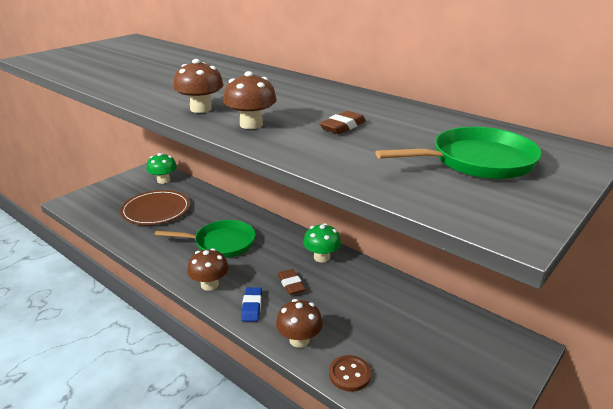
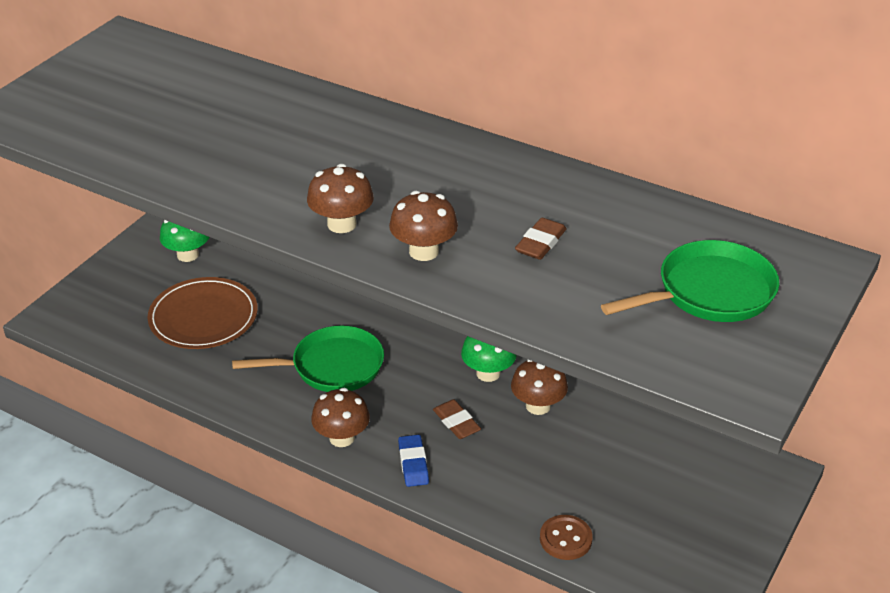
camera: 10 degrees left, 10 degrees up
(299, 340) = (491, 502): brown mushroom -> brown mushroom (538, 406)

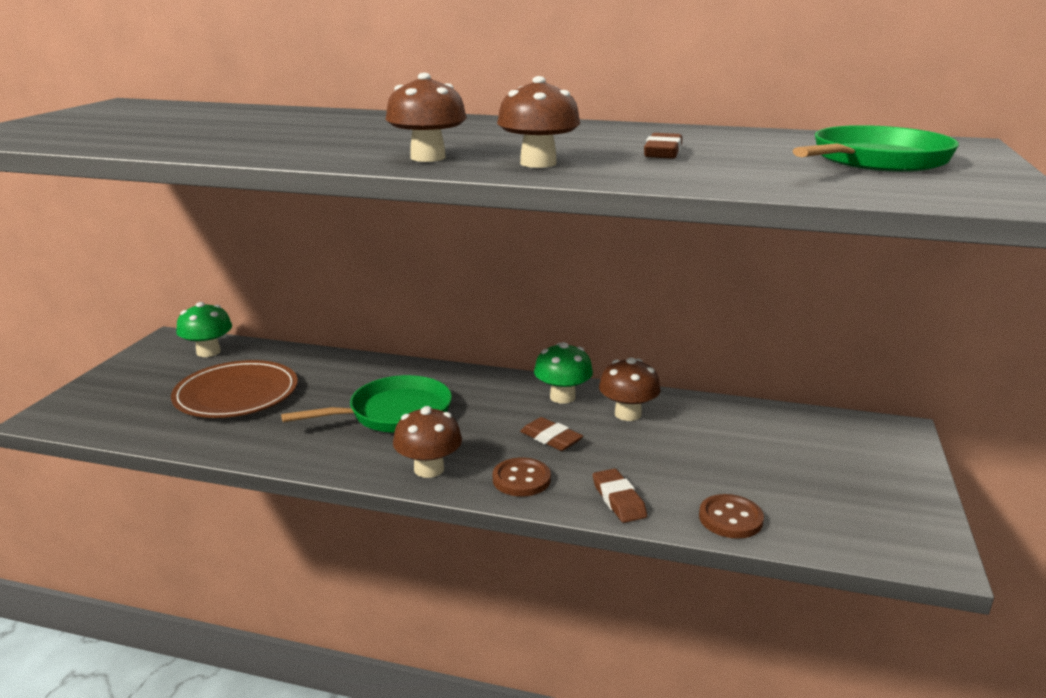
camera: 15 degrees left, 15 degrees down
(413, 464) = (521, 479): blue eraser -> brown button
(483, 501) = (618, 500): none -> brown eraser

